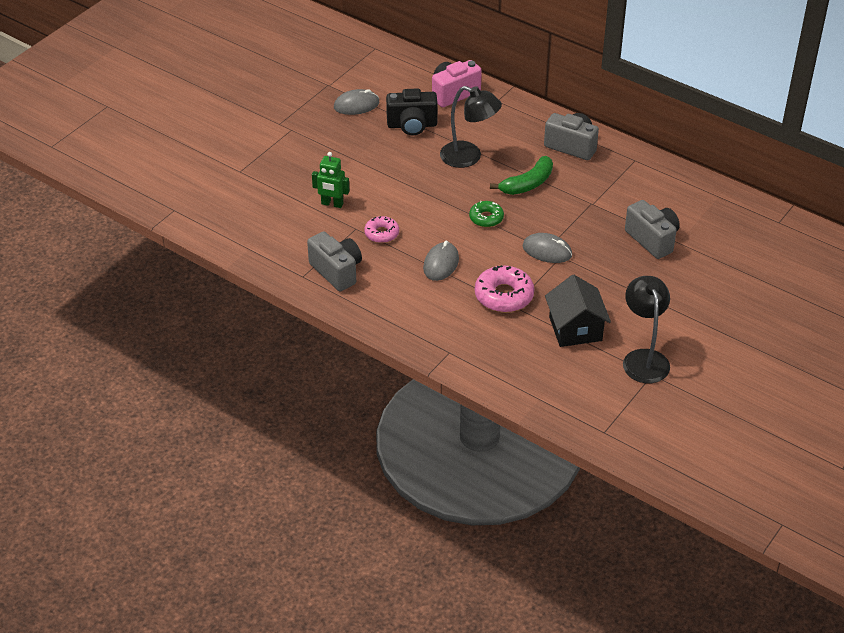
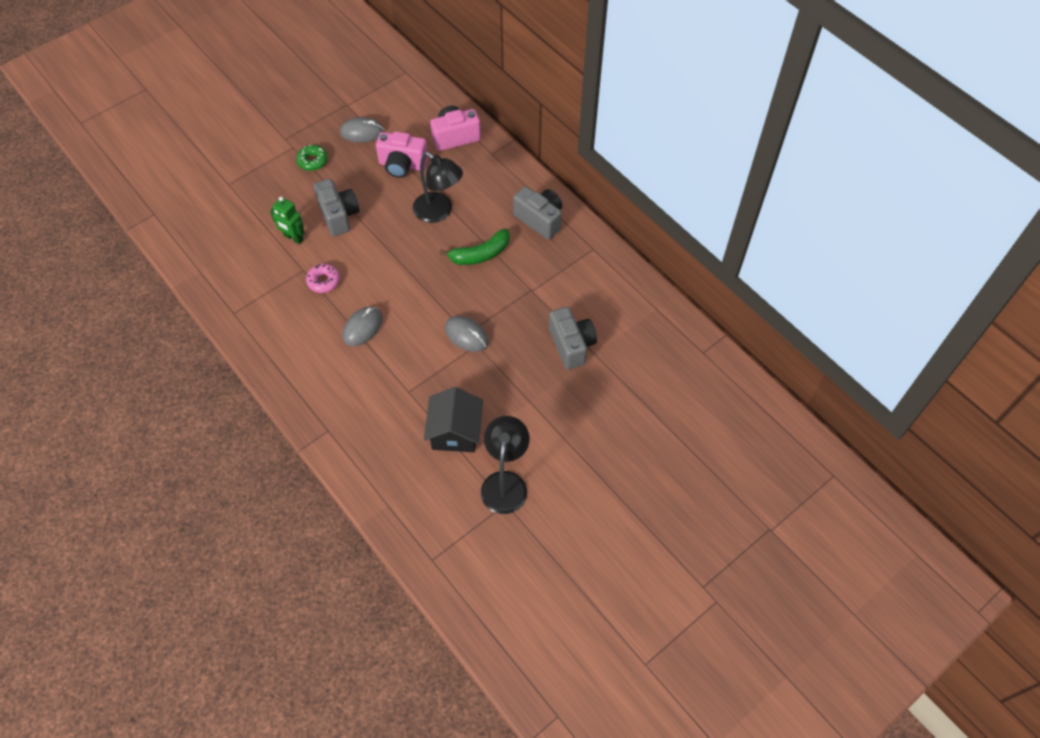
camera: 15 degrees right, 15 degrees up
(337, 271) = (266, 314): grey camera -> grey camera (339, 215)
(412, 125) = (402, 165): black camera -> pink camera
(486, 218) = (426, 285): green donut -> green donut (312, 161)
(504, 296) = (405, 378): pink donut -> none

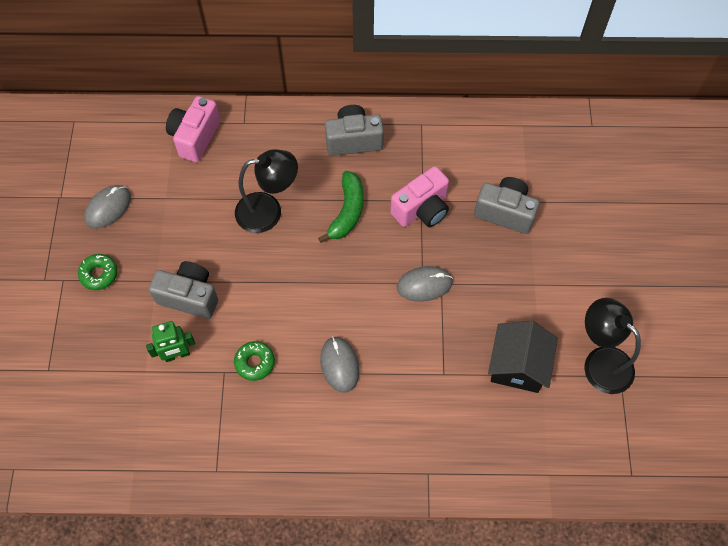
camera: 50 degrees left, 5 degrees up
(323, 281) = (255, 362): pink donut -> green donut
(402, 165) = (183, 202): pink camera -> pink camera (422, 209)
(455, 432) = (518, 365): black house -> black house turned 60 degrees clockwise

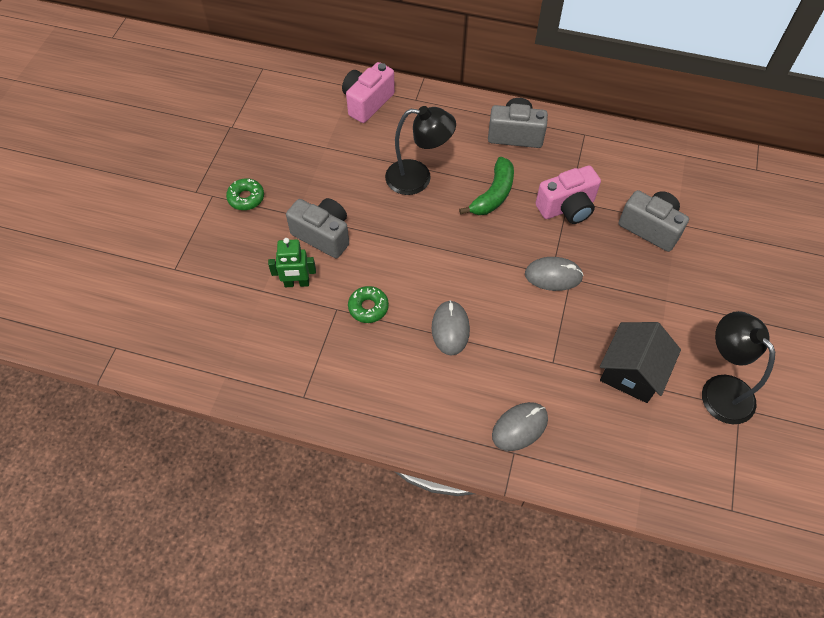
camera: 15 degrees right, 5 degrees down
(108, 208) = (271, 144): grey mouse -> grey mouse (520, 427)

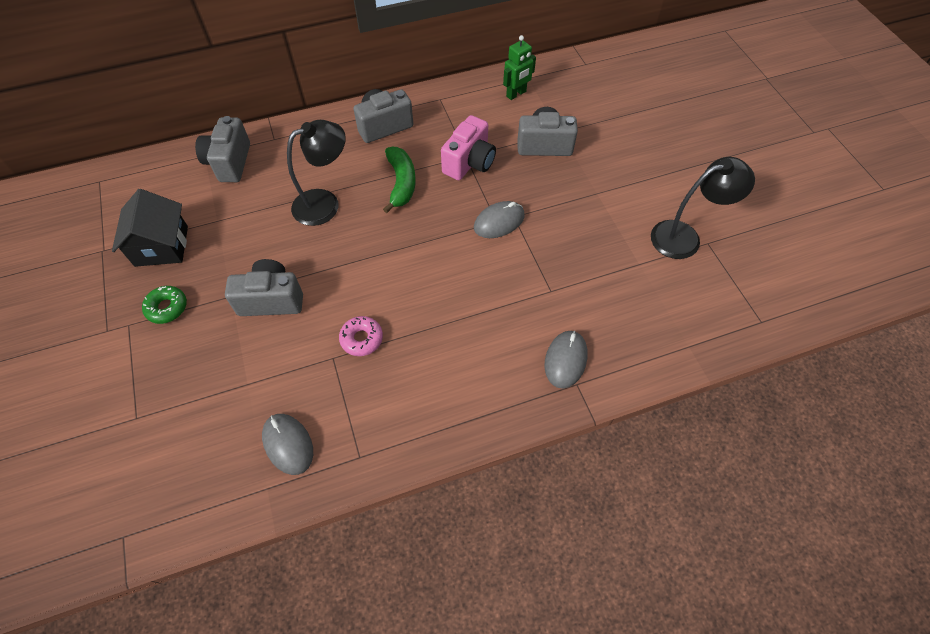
camera: 35 degrees left, 0 degrees up
(297, 283) = (277, 357): green robot -> green robot (516, 94)
(367, 102) = (229, 162): pink camera -> grey camera
(368, 307) = (361, 339): green donut -> pink donut
(450, 329) = (448, 314): grey mouse -> grey mouse (288, 444)
(632, 372) = (615, 262): black house -> black house (161, 246)
(720, 389) = (684, 237): black lamp -> black lamp turned 135 degrees clockwise

